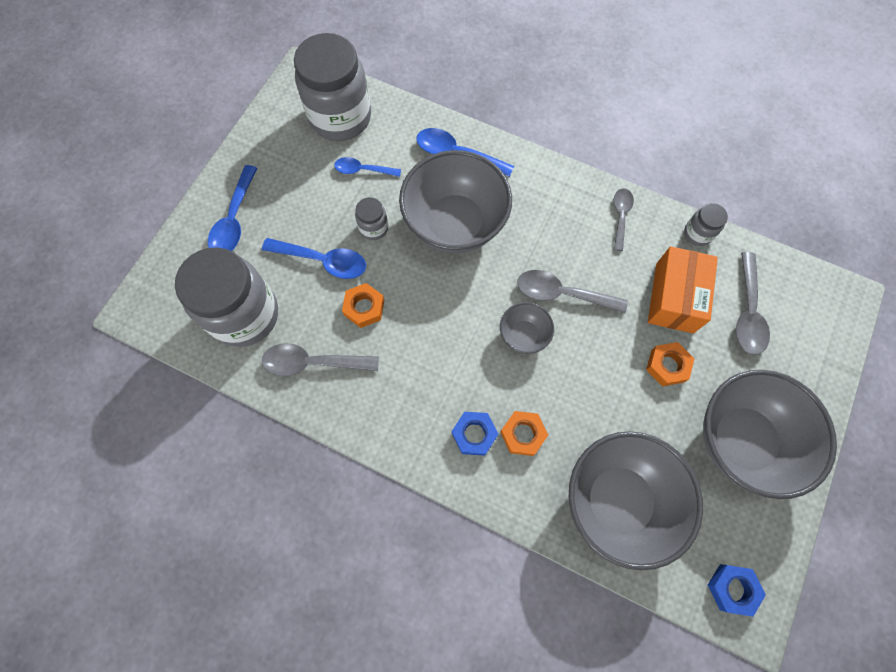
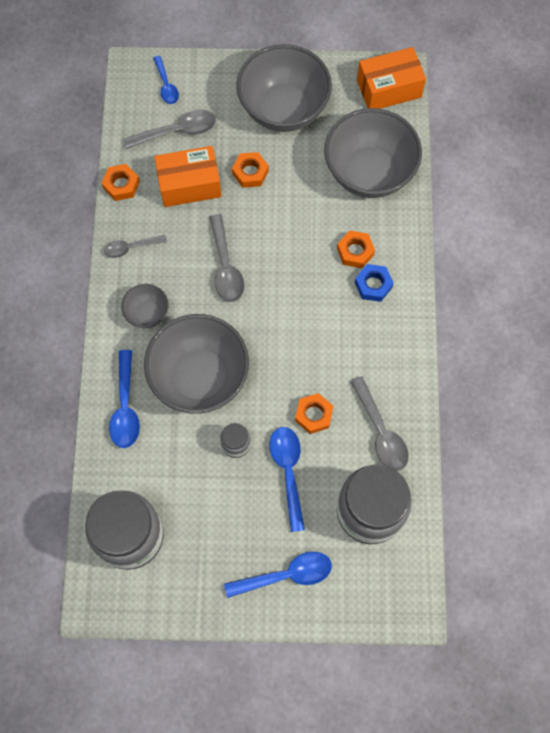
camera: 115 degrees left, 0 degrees up
(363, 170) = (180, 484): blue spoon -> blue spoon (166, 85)
(523, 335) = (276, 281): grey bowl -> grey bowl (147, 313)
(697, 233) = (121, 185): grey jar -> orange nut
(732, 588) = (389, 89): blue nut -> orange box

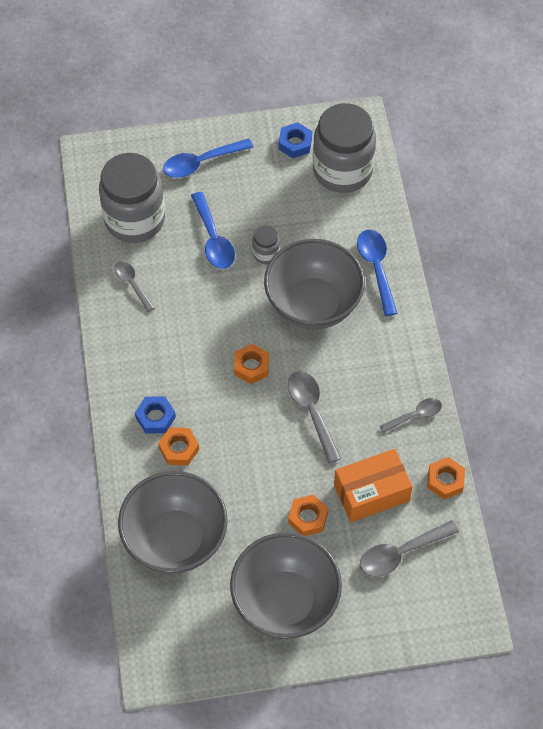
camera: 170 degrees right, 10 degrees down
(147, 313) = (379, 354): grey bowl -> none
(166, 85) = (429, 609): blue spoon -> none
(175, 583) = (295, 143): none -> blue nut
(313, 415) = (197, 288): orange nut -> orange nut (251, 366)
(381, 432) = (132, 284): grey spoon -> grey spoon, size x0.65
(389, 89) = (164, 649): orange box -> none

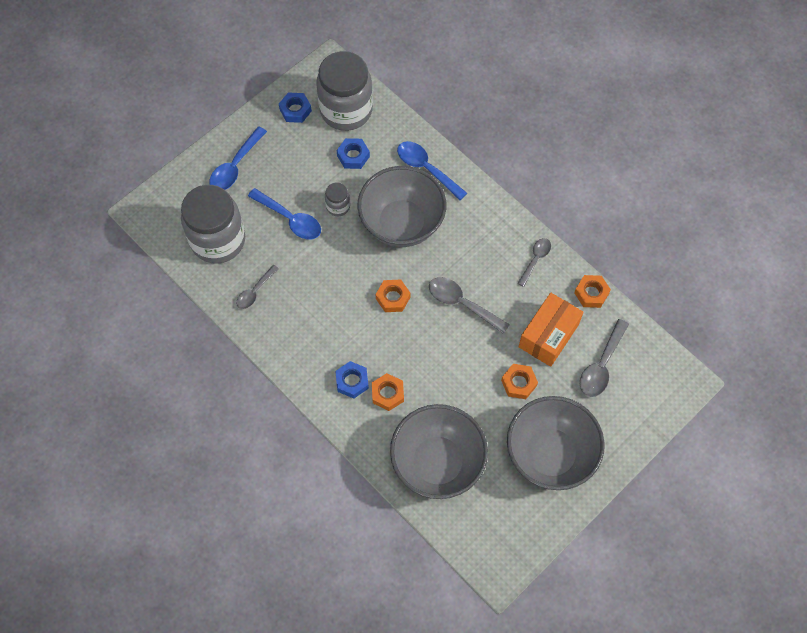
camera: 35 degrees left, 5 degrees up
(132, 284) = (255, 291): grey spoon -> grey spoon turned 75 degrees counterclockwise
(316, 216) = (353, 156): none -> blue nut

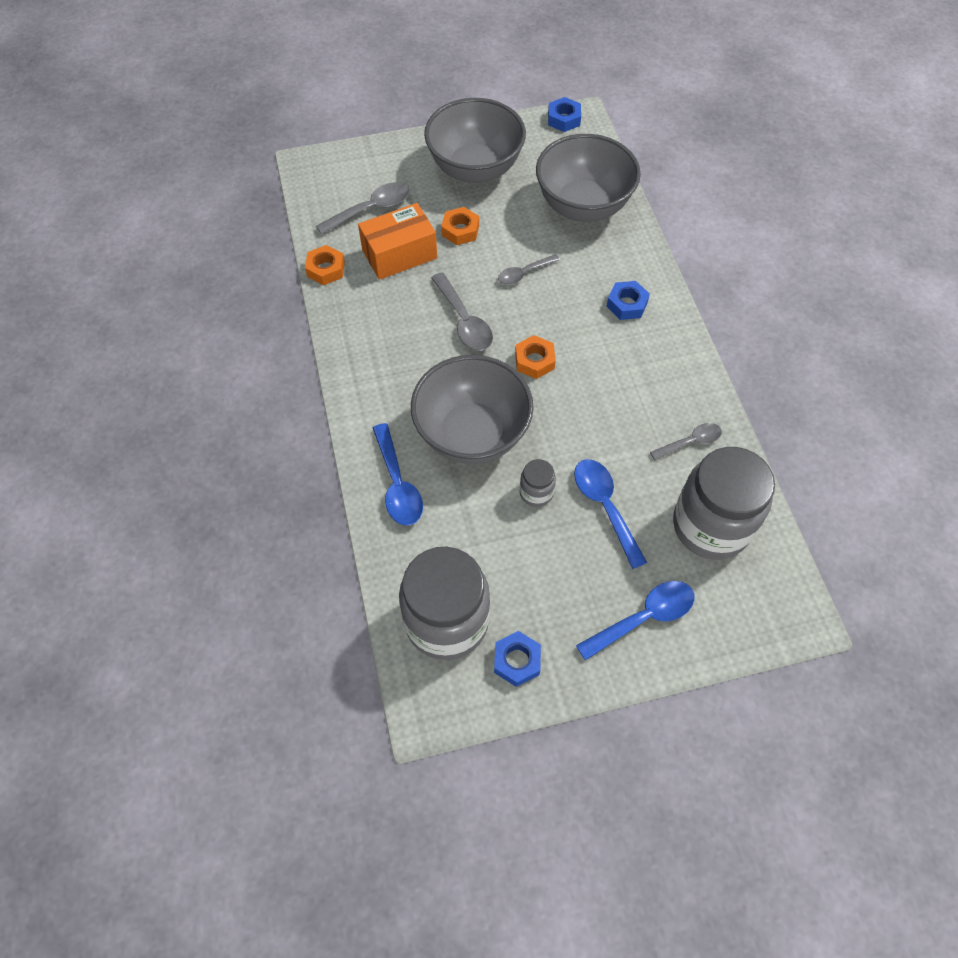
camera: 150 degrees left, 5 degrees down
(353, 156) = (477, 549): blue nut -> blue nut (564, 119)
(387, 394) = (596, 278): orange nut -> none
(535, 260) = (354, 325): grey spoon -> grey spoon (524, 273)

